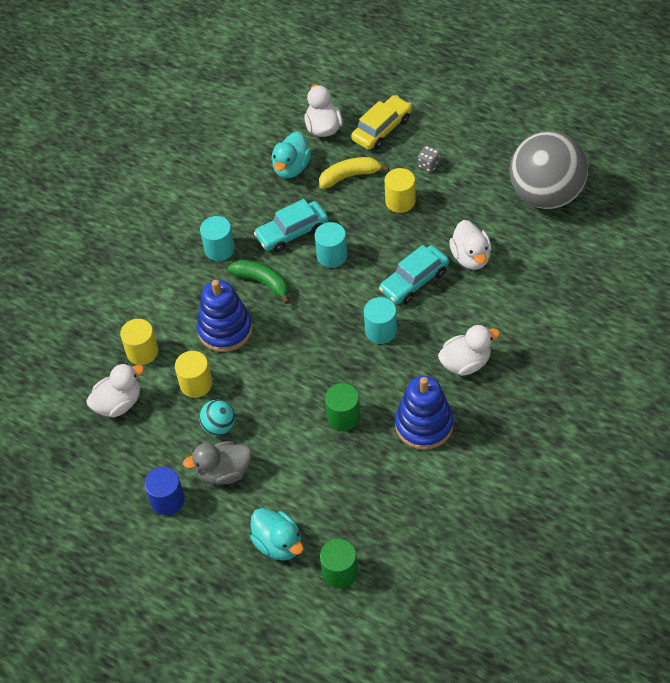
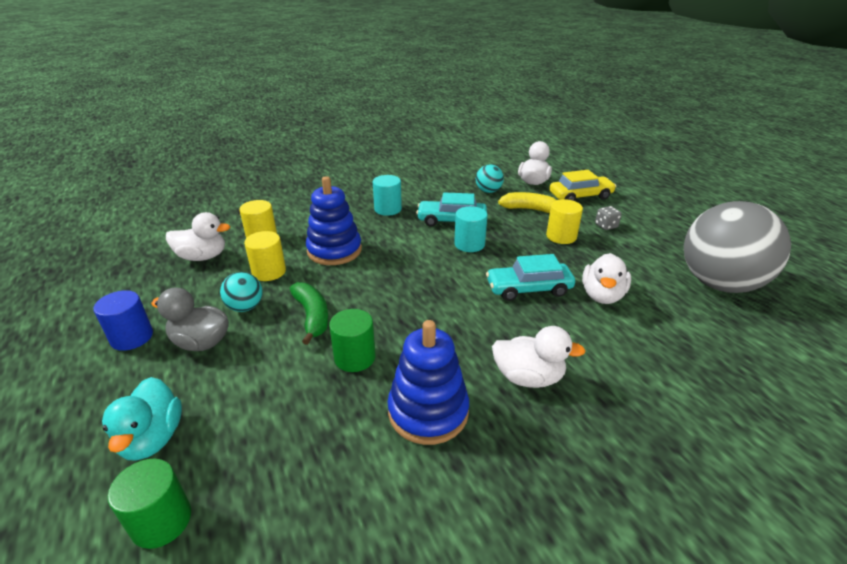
camera: 30 degrees right, 20 degrees down
(262, 282) = (396, 237): green banana -> green banana (312, 316)
(291, 168) = (488, 191): turquoise duck -> turquoise ball
(381, 331) = (462, 309): turquoise cylinder -> none

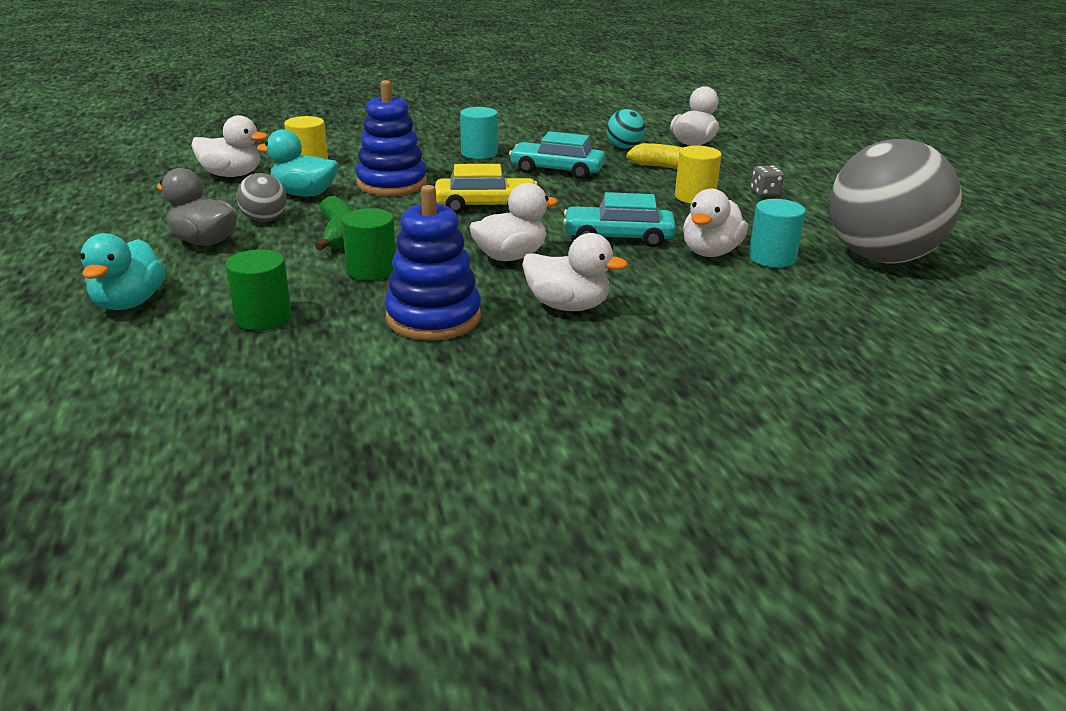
camera: 10 degrees right, 5 degrees down
(132, 337) = (131, 230): blue cylinder -> none
(161, 521) = (120, 355): green cylinder -> green cylinder (263, 318)
(245, 307) = (265, 220): turquoise ball -> grey ball
(269, 272) = (304, 194): yellow cylinder -> turquoise duck
(458, 323) = (510, 257): none -> white duck
(469, 244) = (566, 193): turquoise cylinder -> turquoise cylinder (772, 258)
(580, 196) = (750, 162): yellow car -> yellow car (486, 205)

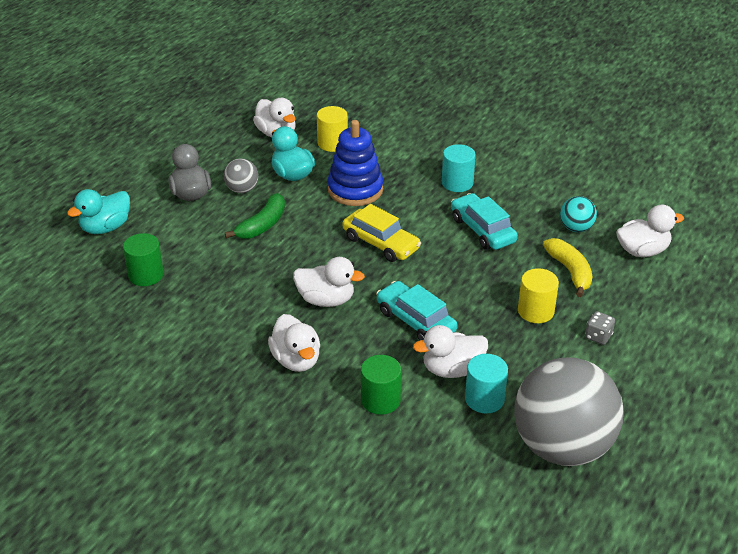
camera: 45 degrees right, 10 degrees up
(371, 270) = (239, 267): green cylinder -> green cylinder (380, 400)
(433, 318) = (219, 325): blue stacking toy -> none

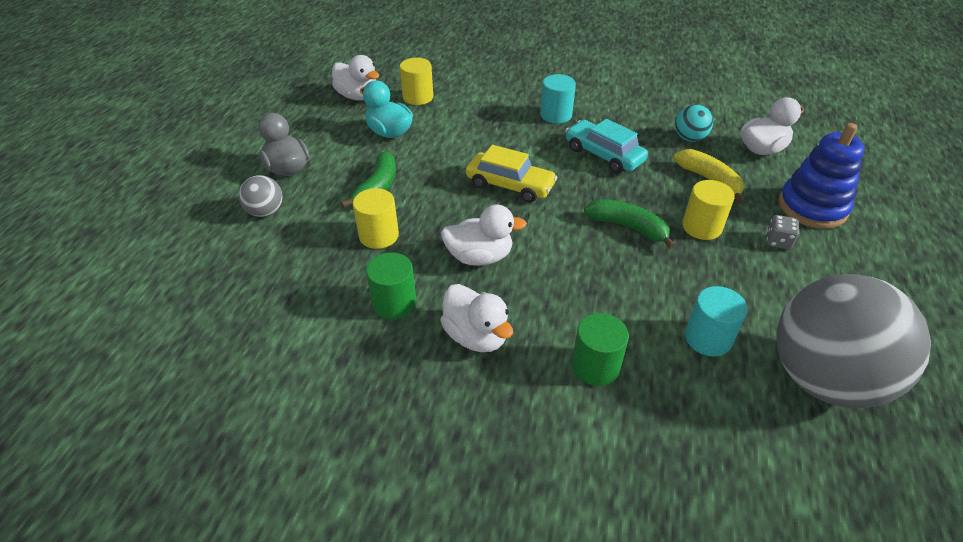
camera: 15 degrees left, 5 degrees up
(105, 227) = (198, 221): turquoise duck -> none
(146, 275) = (261, 267): green cylinder -> green cylinder (394, 303)
(242, 189) = (342, 155): grey ball -> grey ball (265, 212)
(249, 267) = (379, 235): none -> yellow cylinder
(355, 189) = (459, 136): blue stacking toy -> blue stacking toy (812, 207)
(416, 321) = (587, 261): turquoise car -> none
(452, 369) = (654, 310): white duck -> none
(468, 299) = (628, 227): none -> green banana

